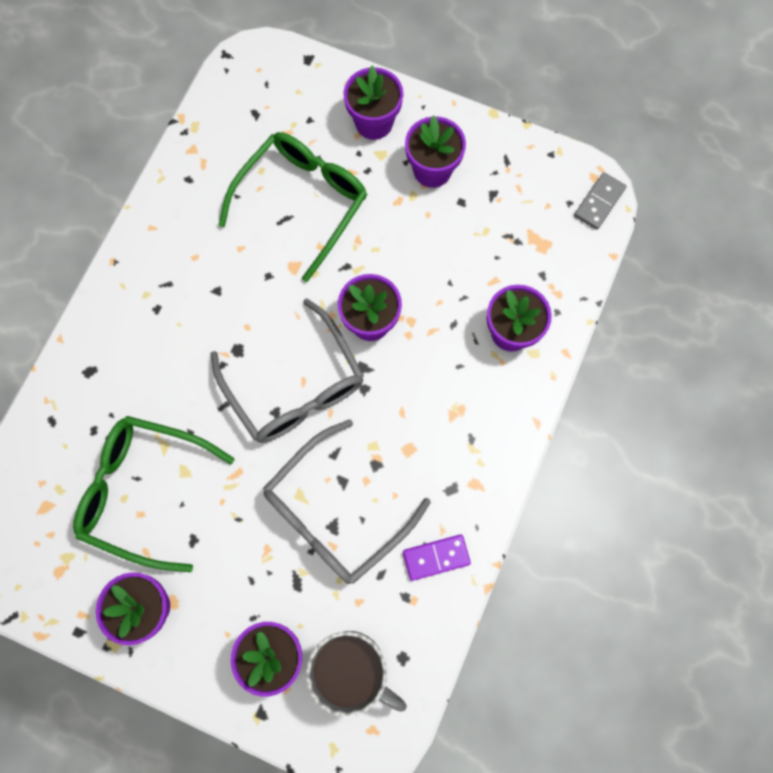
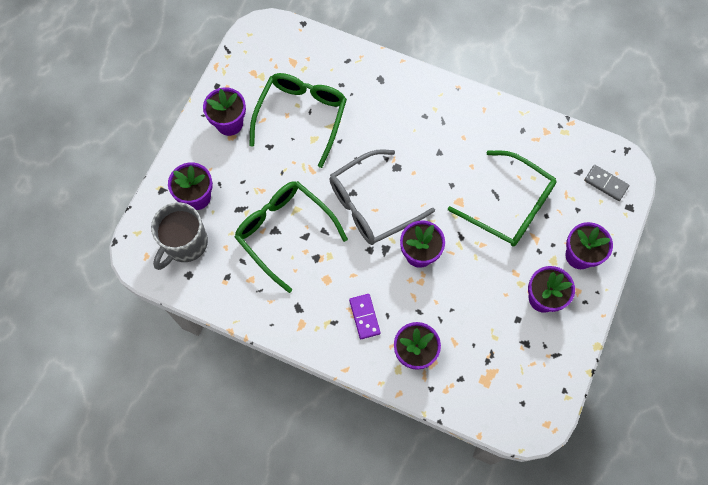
camera: 90 degrees right, 5 degrees down
(336, 512) = (284, 232): grey glasses -> green glasses
(436, 557) = (252, 297): purple domino -> purple domino (364, 317)
(599, 202) = (524, 427): grey domino -> grey domino (605, 183)

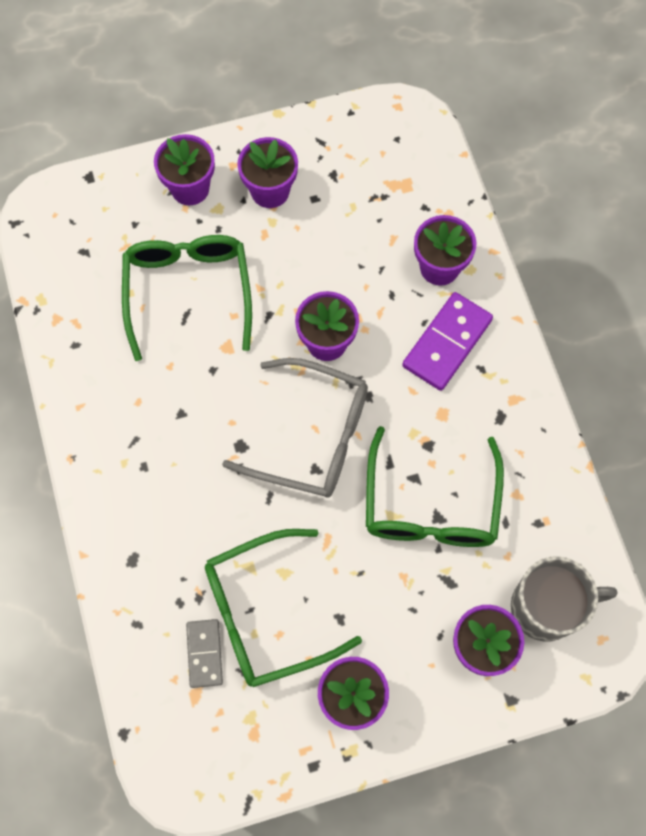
camera: 130 degrees left, 0 degrees up
(364, 317) = (447, 343): purple domino -> purple domino, size x1.62
(605, 183) = (78, 217): grey domino -> grey domino (205, 653)

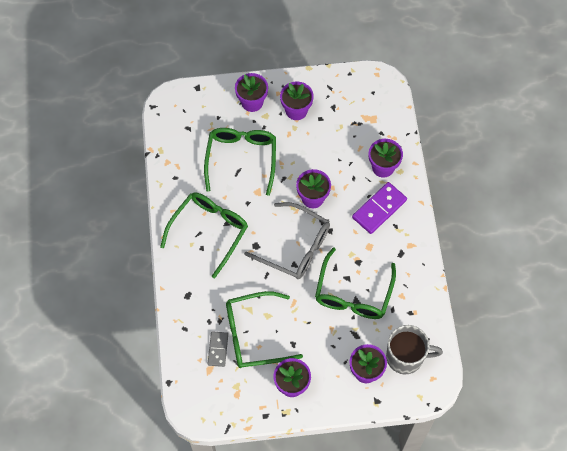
camera: 10 degrees right, 5 degrees down
(152, 434) = (209, 231): none -> green glasses

